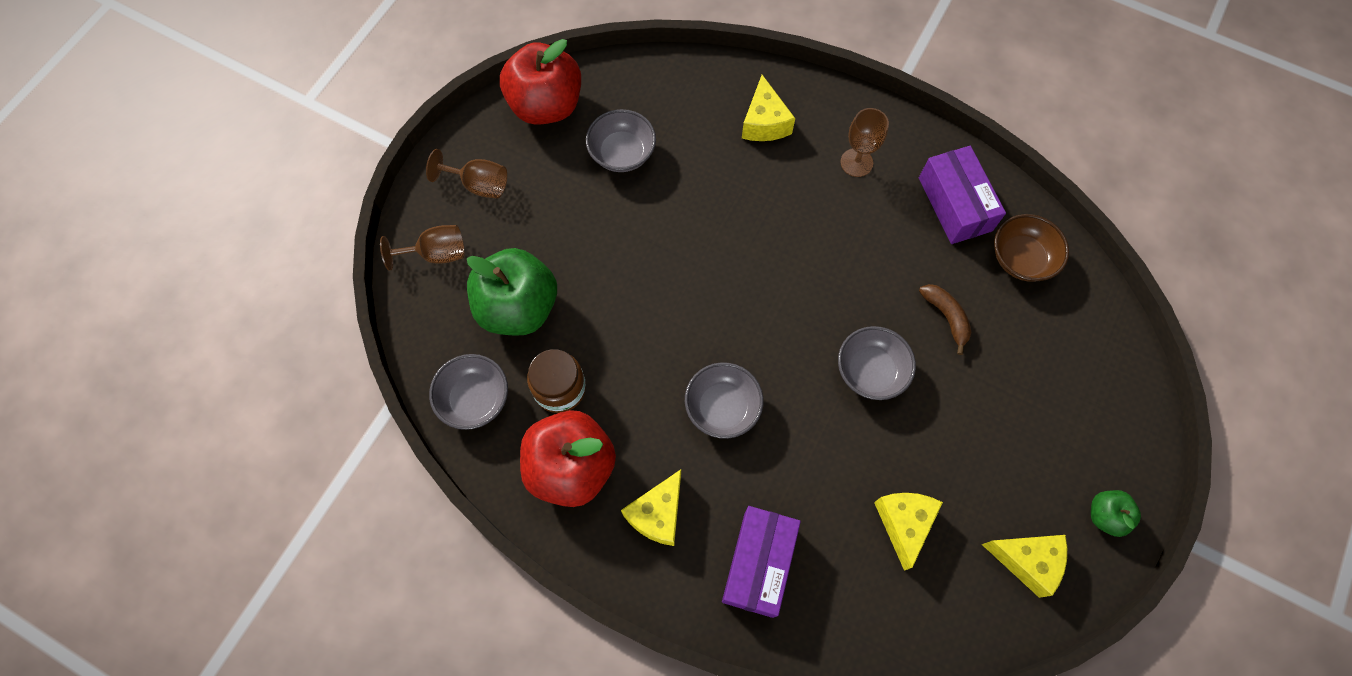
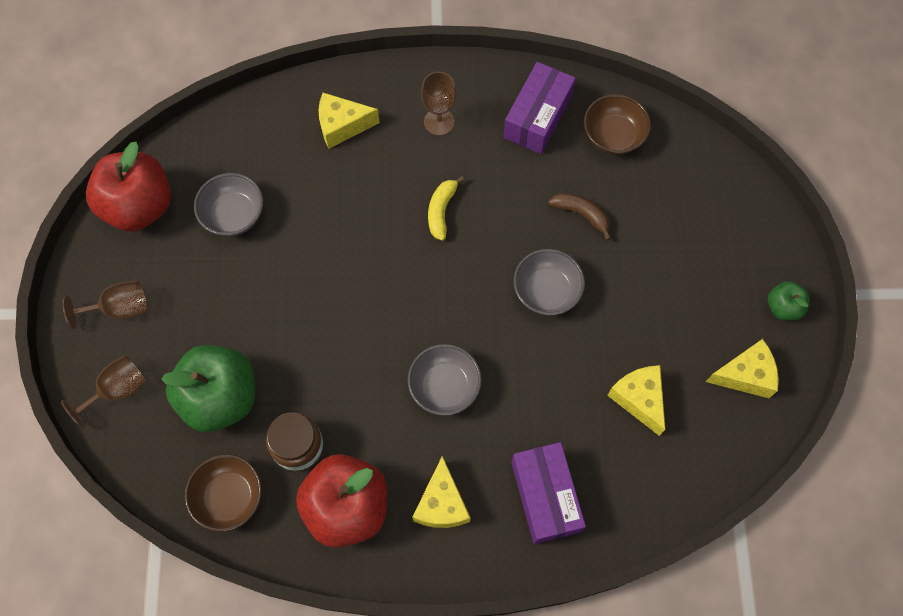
camera: 30 degrees left, 0 degrees up
(475, 399) = (229, 497): grey bowl -> brown bowl
(764, 122) = (342, 126): yellow cheese -> yellow cheese turned 120 degrees clockwise
(812, 245) = (441, 211): none -> yellow banana
(954, 204) = (537, 117): purple box -> purple box turned 75 degrees clockwise

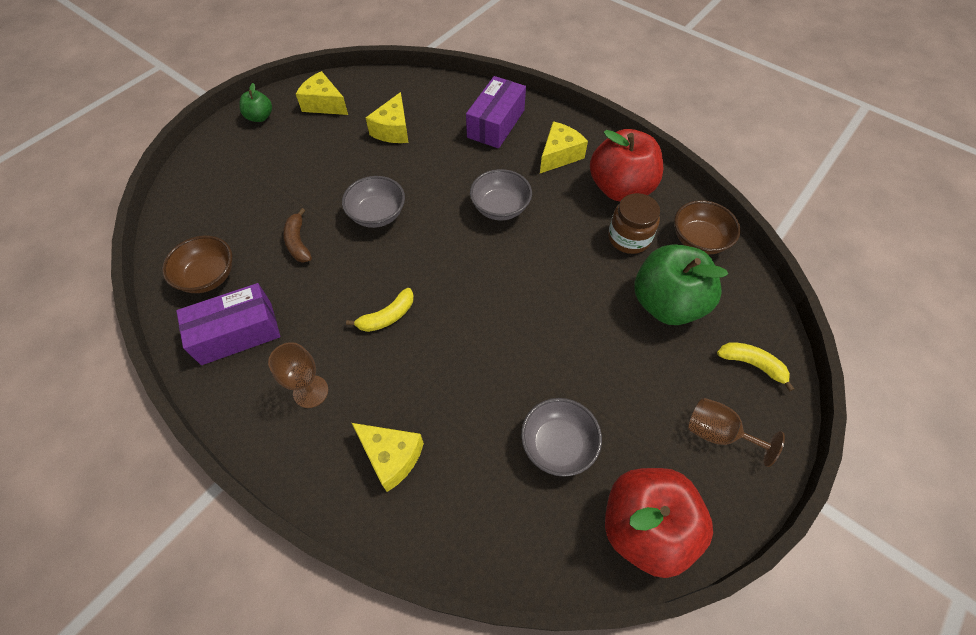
camera: 140 degrees left, 10 degrees down
(117, 390) = (752, 364): brown goblet -> yellow banana

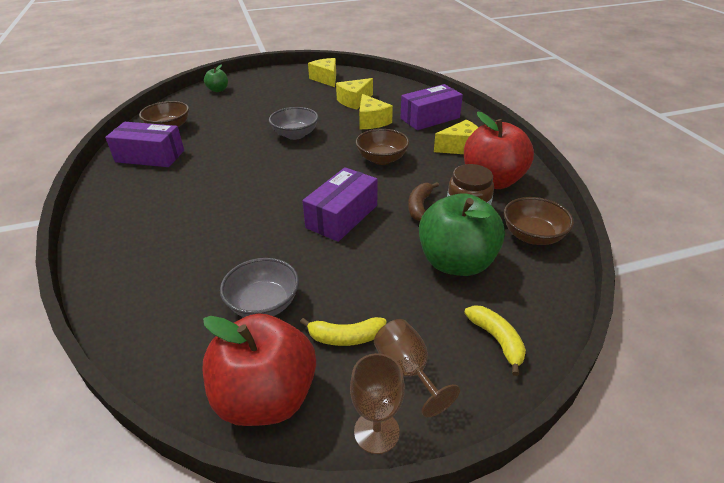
camera: 35 degrees right, 20 degrees down
(260, 117) = (282, 74): green apple -> green apple (218, 90)
(298, 242) = (233, 131): brown banana -> brown banana (419, 206)
(310, 391) = (150, 198): brown goblet -> brown goblet (376, 432)
(387, 316) = (239, 183): yellow banana -> yellow banana (346, 337)
(391, 457) = (150, 252): yellow cheese -> yellow cheese (371, 121)
(500, 208) = (382, 159): grey bowl -> brown bowl
(531, 304) = (342, 216): none -> purple box

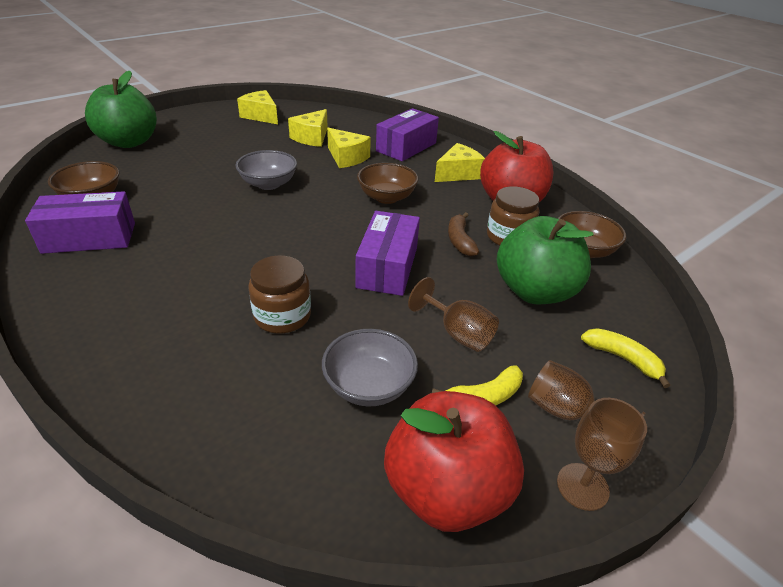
camera: 25 degrees left, 0 degrees up
(218, 90) = (129, 142): green apple -> green apple, size x2.07
(237, 237) = (282, 316): none -> brown jar
(361, 281) = (458, 333): none -> brown goblet

